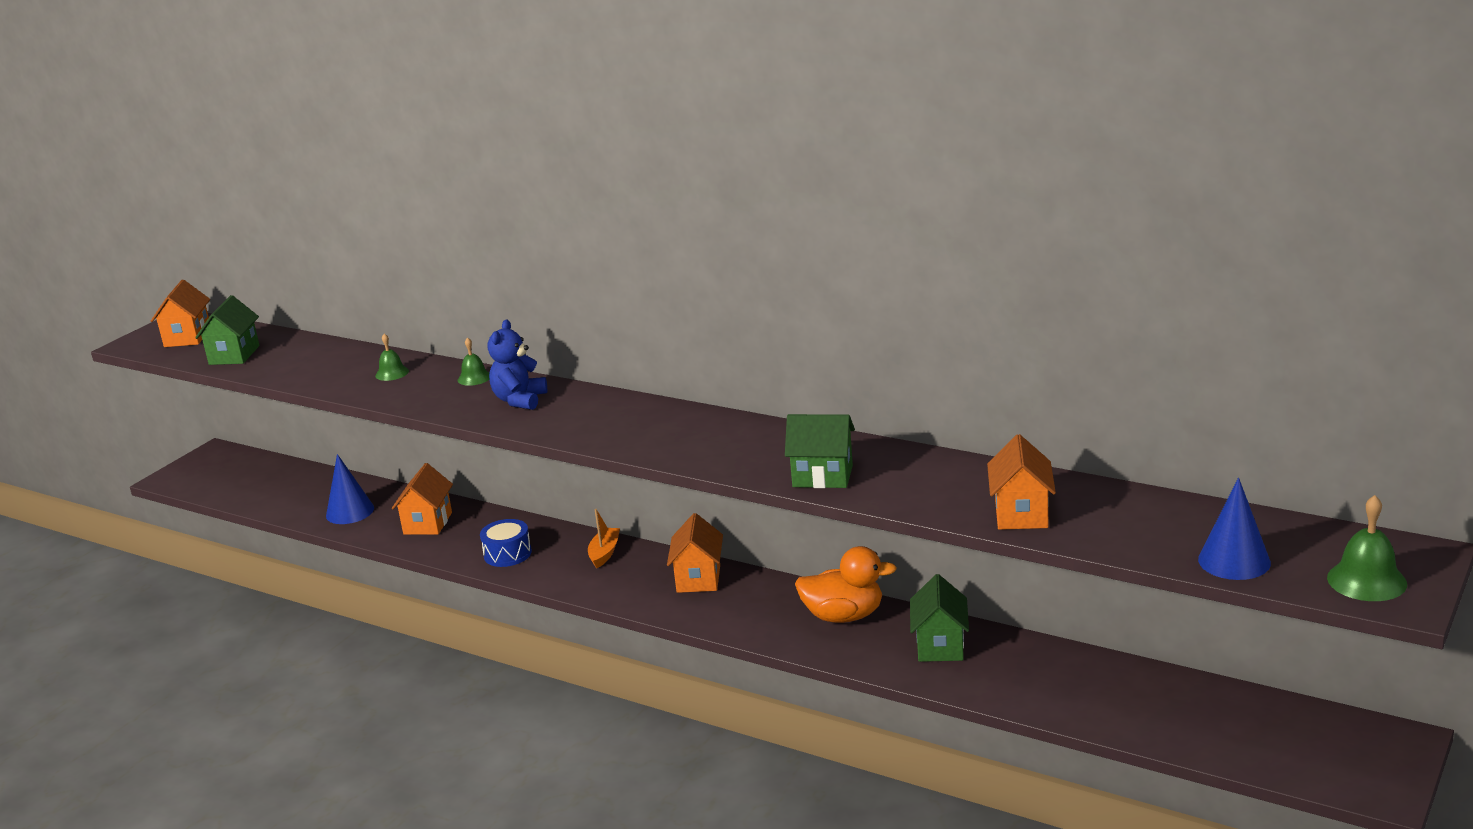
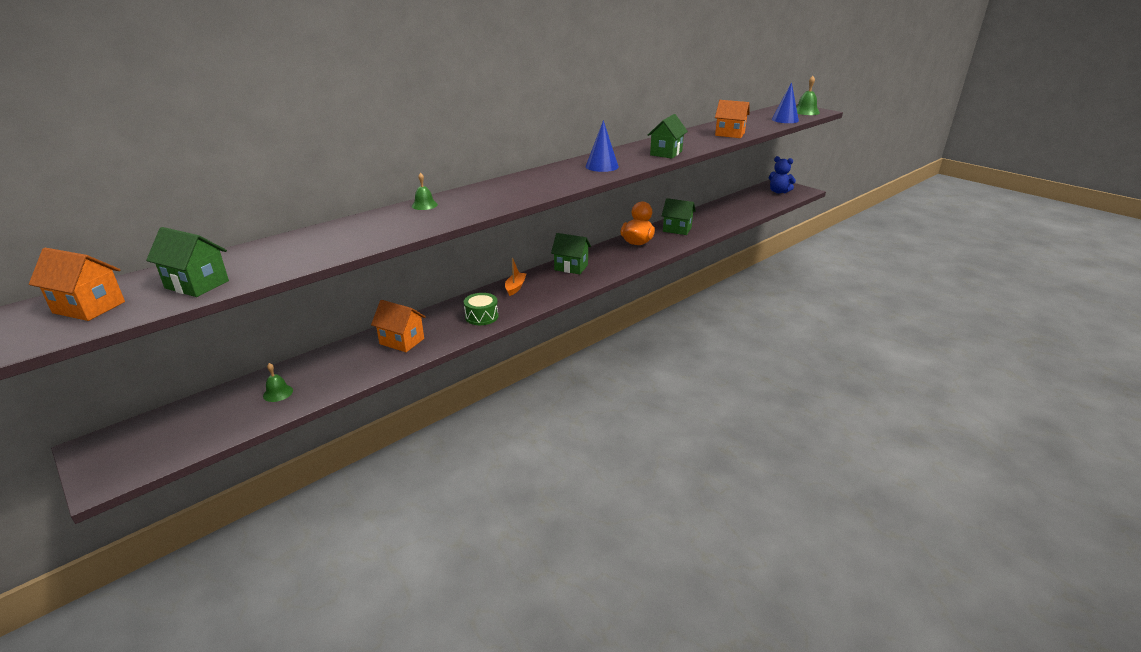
camera: 75 degrees left, 5 degrees up
(350, 512) = (337, 373): blue cone -> blue cone (602, 166)
(392, 373) = (368, 227): green bell -> green bell (278, 393)
(507, 554) = (481, 316): blue drum -> green drum
(519, 400) = (483, 197): blue teddy bear -> blue teddy bear (778, 192)
(604, 553) = (515, 287): orange boat -> orange boat turned 75 degrees clockwise
(698, 579) = (571, 267): orange house -> green house

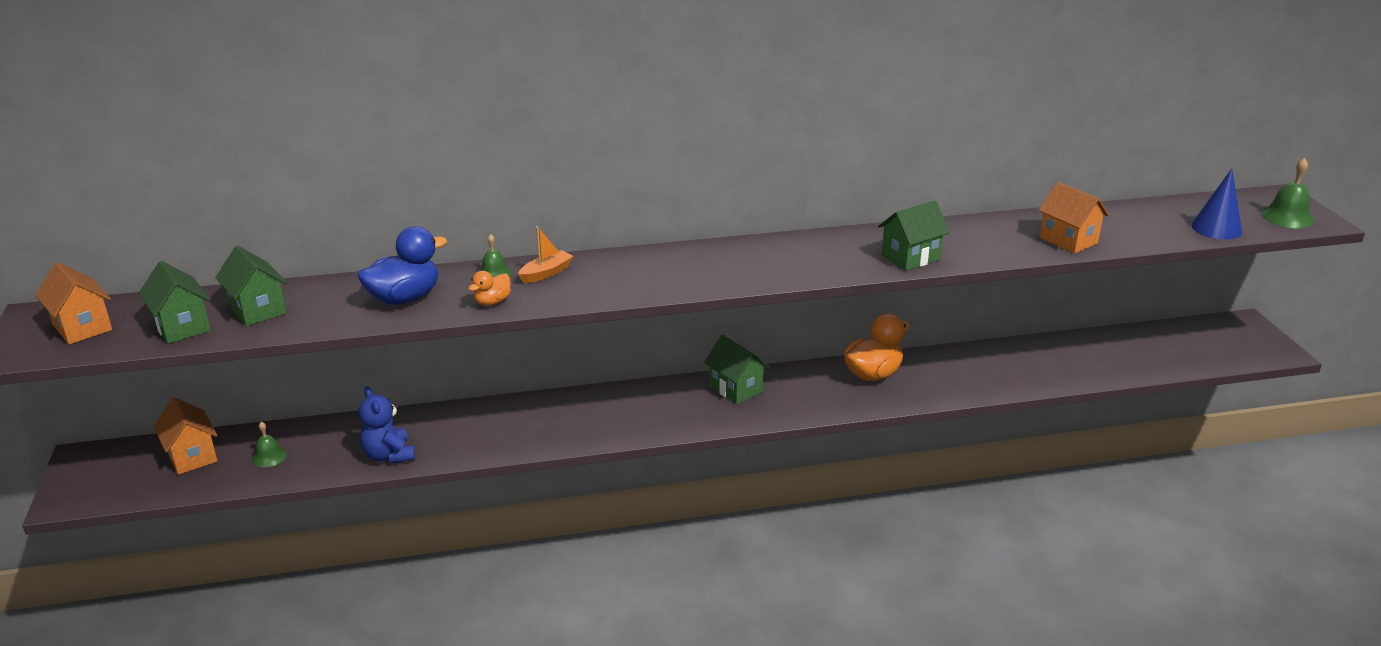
camera: 30 degrees right, 0 degrees up
(375, 230) = (404, 298): none -> blue duck
(402, 341) = (438, 434): orange house -> orange house (192, 456)
(444, 218) = (492, 302): none -> orange duck
(481, 316) = (554, 430): green drum -> none
(515, 287) = (634, 398): orange boat -> orange boat (546, 273)
(602, 166) = (785, 261): blue cone -> none
(677, 229) = (959, 368): green house -> green house (257, 310)
(778, 192) = (1224, 342): blue teddy bear -> blue teddy bear (389, 455)

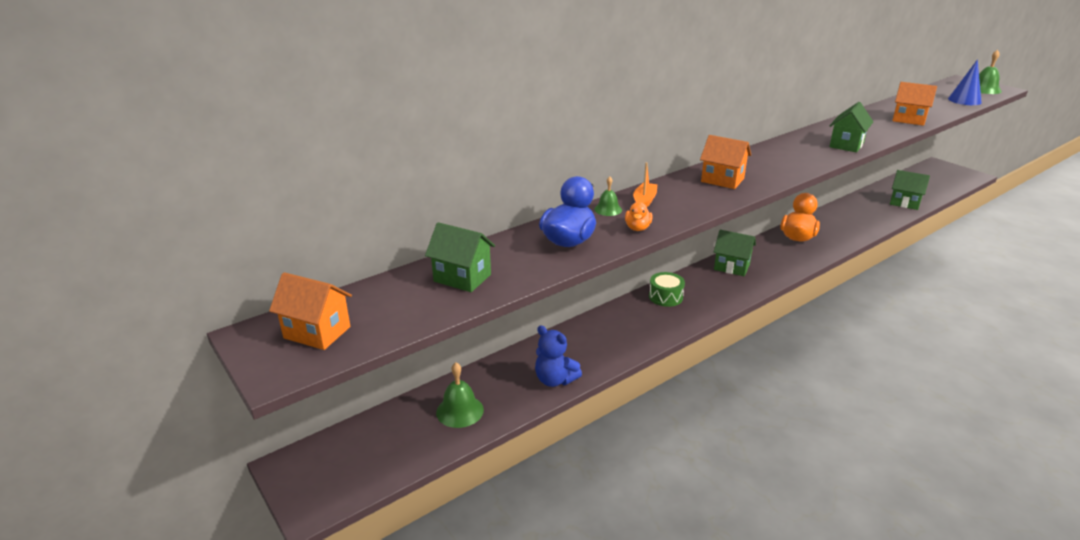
camera: 25 degrees left, 0 degrees up
(182, 327) = (414, 307): green house -> green house (904, 203)
(192, 456) = (392, 432): orange house -> orange house (722, 180)
(269, 456) = (460, 411): green bell -> green bell, size x1.59
(611, 402) = (665, 297): none -> green drum

